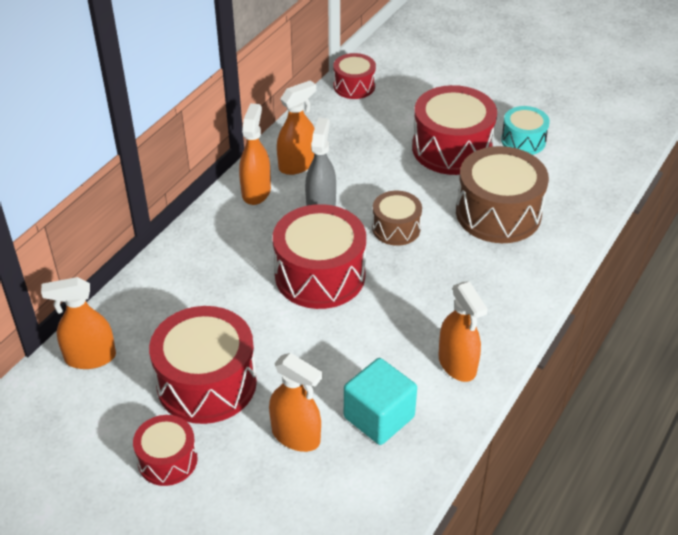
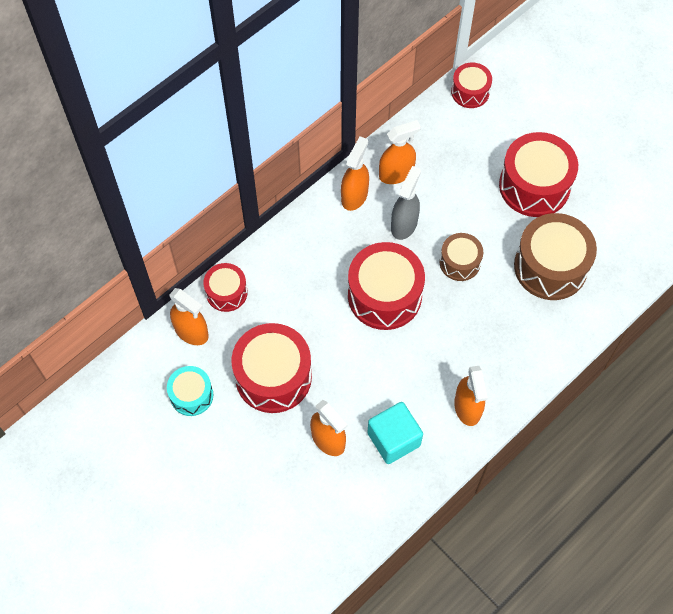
camera: 15 degrees right, 20 degrees up
(90, 357) = (191, 332): orange spray bottle -> orange spray bottle turned 150 degrees counterclockwise
(167, 460) = (231, 436): red drum -> red drum (226, 292)
(523, 141) = (600, 191): turquoise drum -> turquoise drum (191, 395)

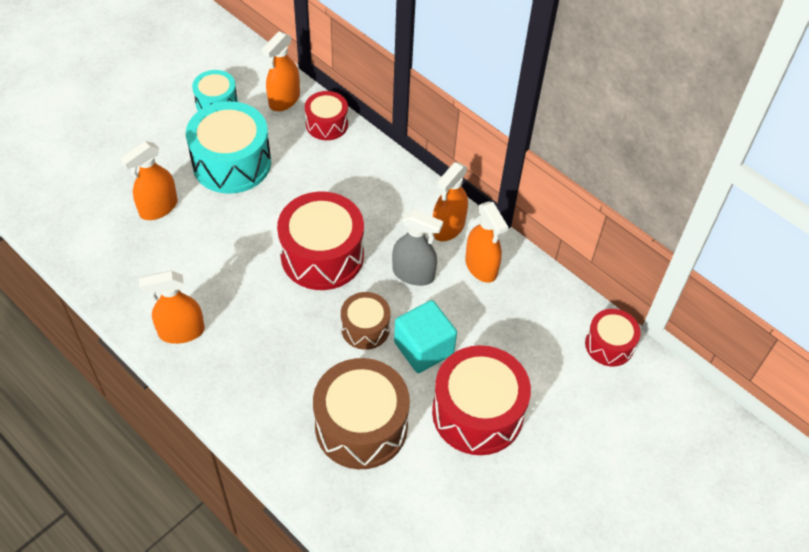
camera: 85 degrees right, 10 degrees down
(273, 376) = (232, 163): red drum -> turquoise drum
(354, 196) = (448, 228): orange spray bottle -> orange spray bottle turned 105 degrees clockwise
(393, 439) = (152, 263): turquoise cube -> turquoise cube (423, 348)

